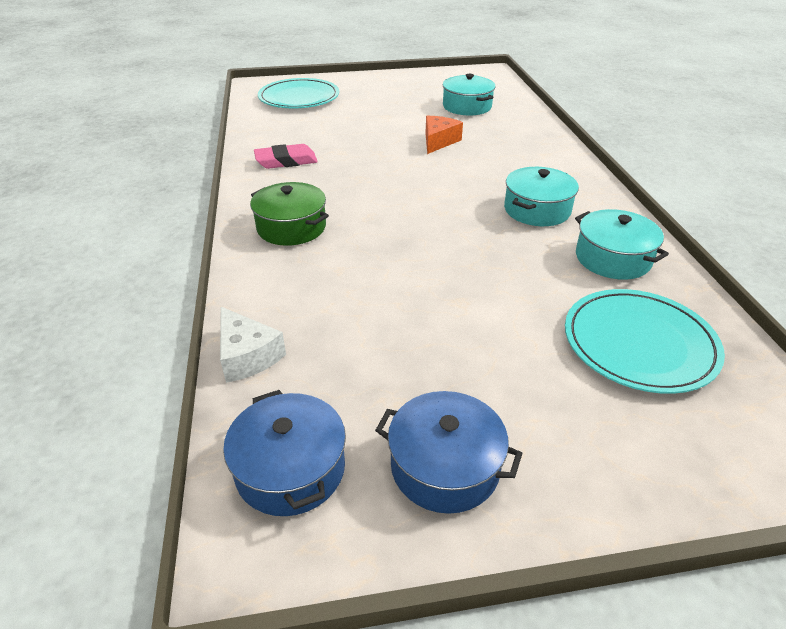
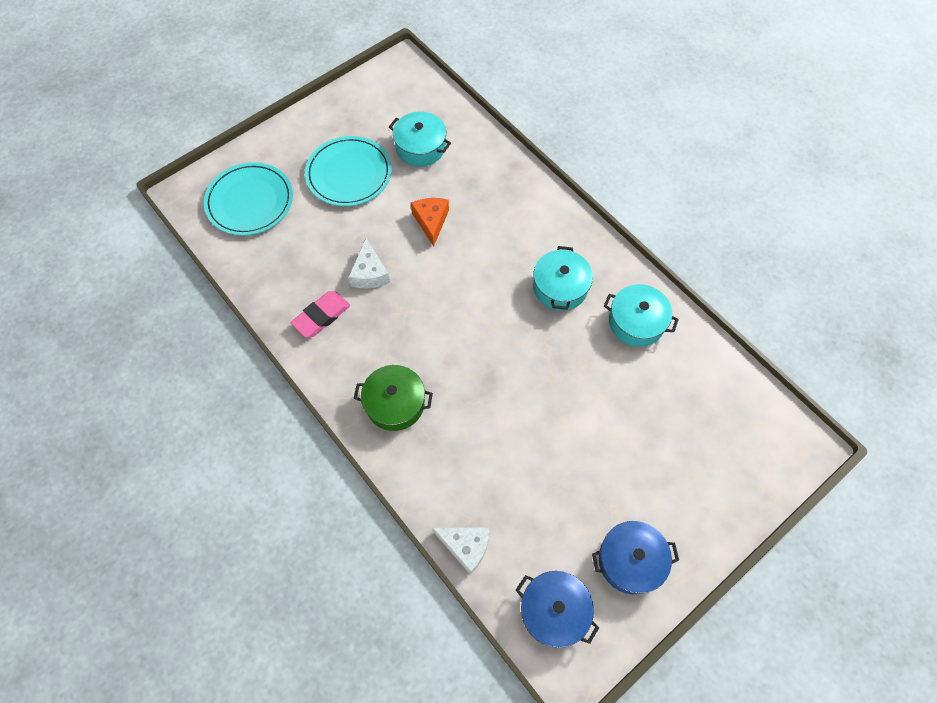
camera: 30 degrees left, 25 degrees up
(353, 152) = (369, 273): none -> white cheese
(639, 344) = (685, 403): turquoise plate -> turquoise plate (349, 174)

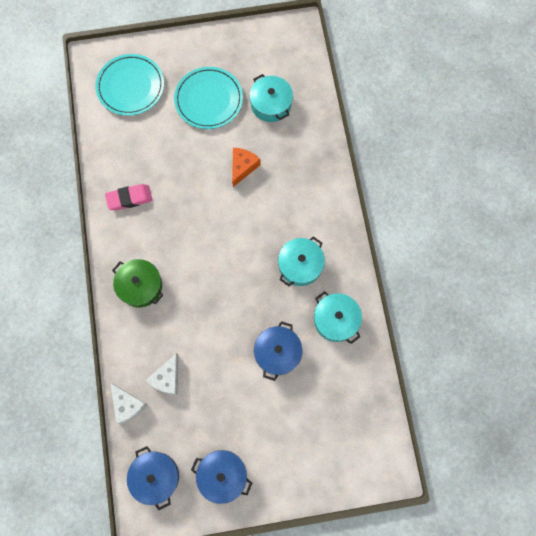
camera: 30 degrees right, 10 degrees up
(369, 273) = (178, 184): white cheese -> white cheese (167, 378)
(598, 390) = (277, 352): none -> blue pot

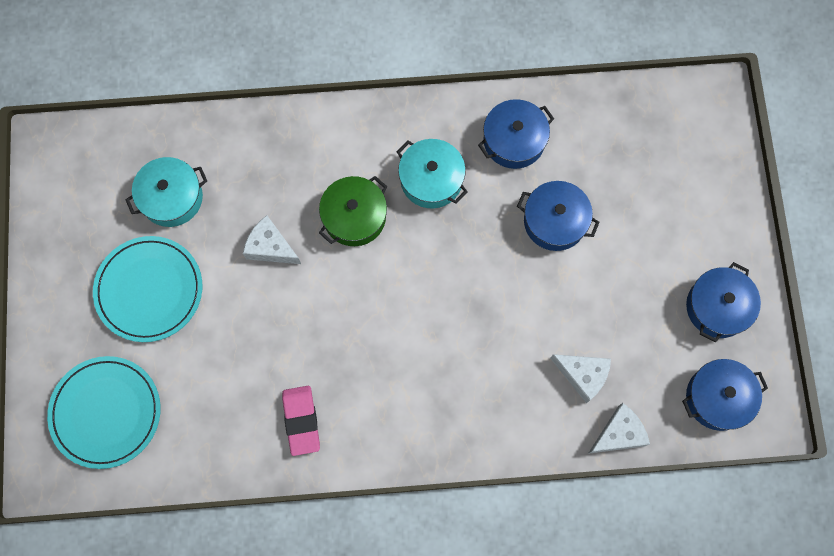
camera: 85 degrees left, 0 degrees up
(140, 286) = (444, 409): green pot -> green pot (354, 217)
(243, 167) = (270, 247): orange cheese -> white cheese
(336, 320) = (514, 140): turquoise pot -> blue pot

